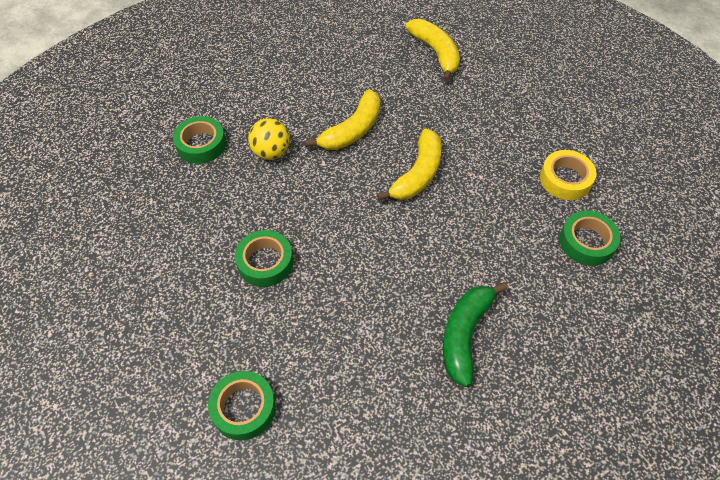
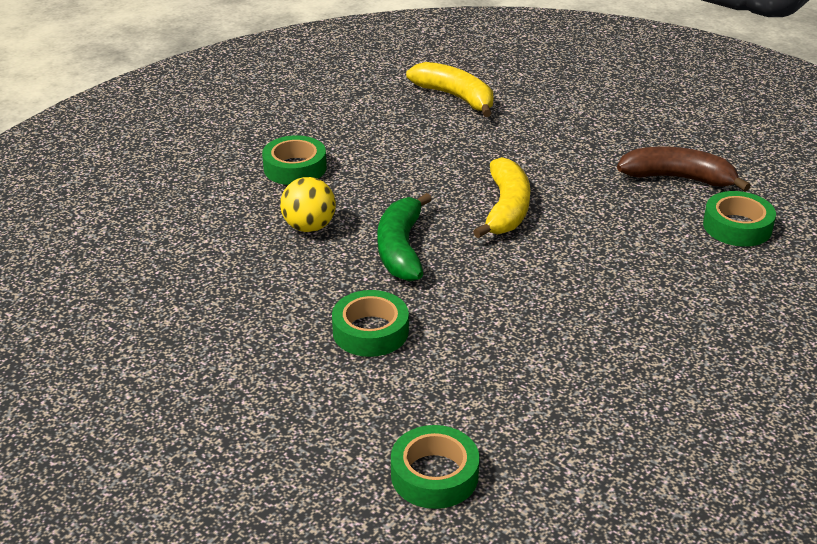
camera: 20 degrees left, 20 degrees down
(201, 144) = (210, 239): green tape -> green tape (295, 168)
(352, 130) = (399, 186): yellow banana -> none
(465, 334) = (657, 338): green banana -> green banana (401, 249)
(565, 179) = (678, 178): yellow tape -> brown banana

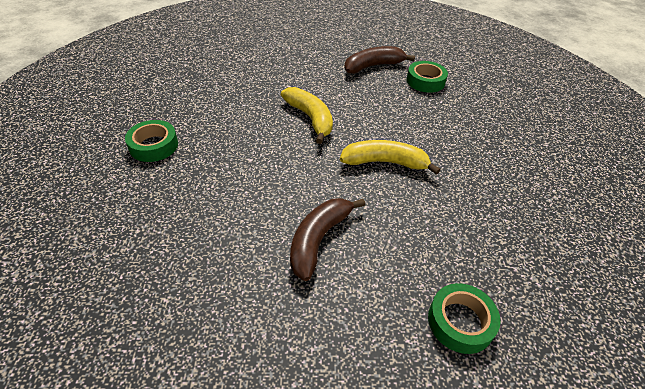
camera: 40 degrees left, 10 degrees up
(309, 227) = (205, 184): yellow ball -> none
(370, 331) = (318, 239): green tape -> brown banana
(401, 249) = (278, 171): green banana -> none
(456, 97) = (212, 61): yellow banana -> yellow banana (385, 162)

